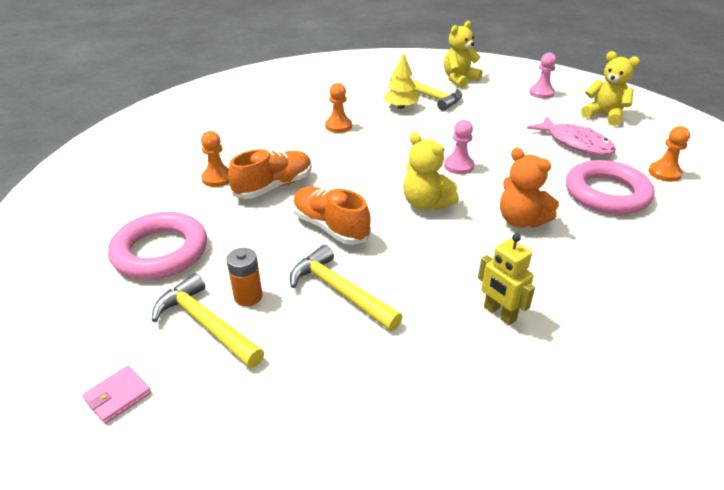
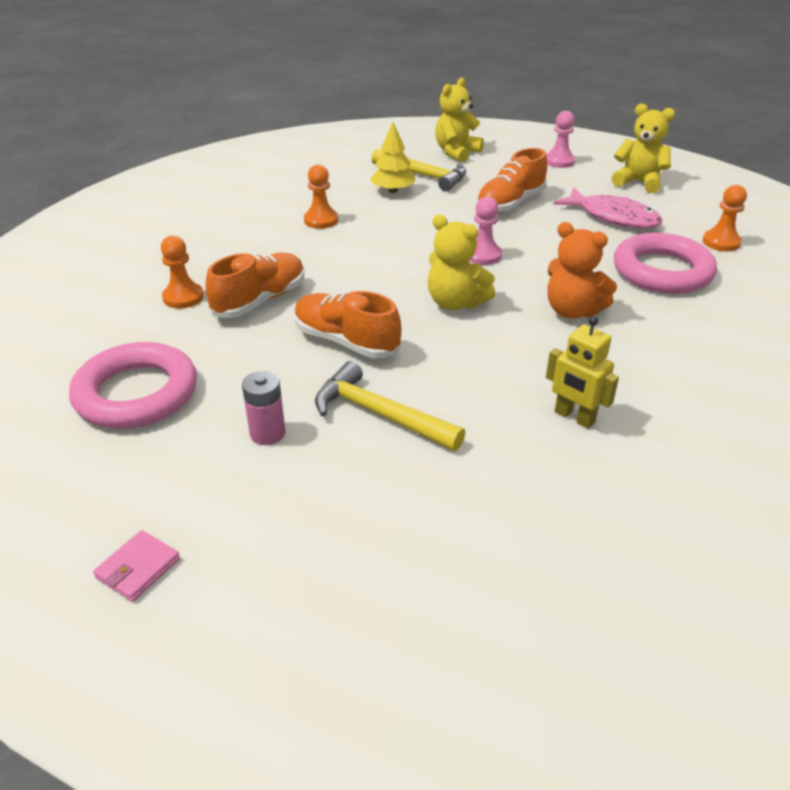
camera: 10 degrees left, 0 degrees up
(206, 324) = (224, 471): yellow hammer -> none
(248, 296) = (267, 433): orange battery -> pink battery
(492, 125) = (510, 203): none -> orange shoe

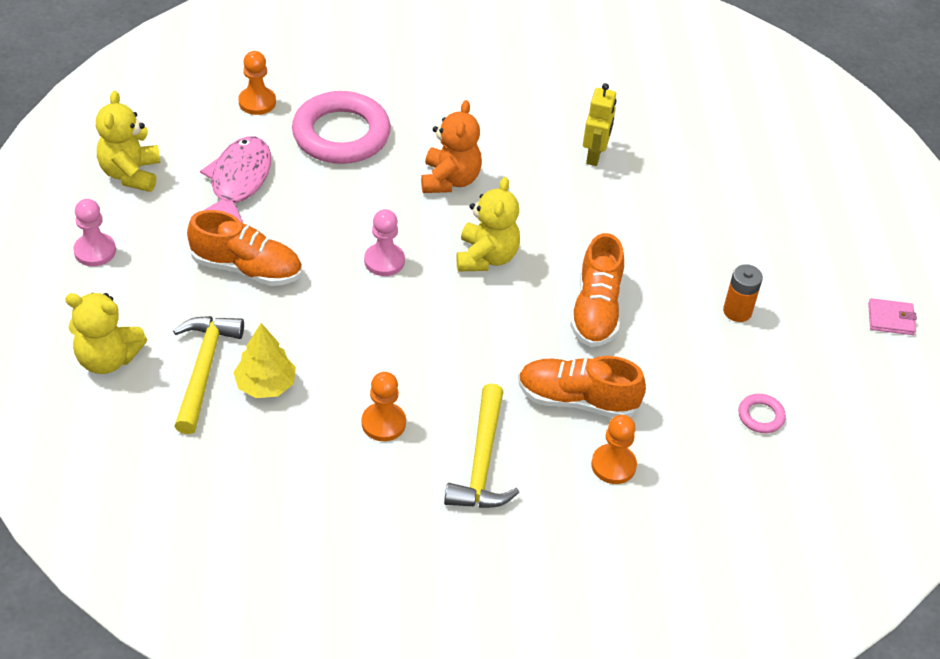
camera: 120 degrees left, 10 degrees up
(136, 393) = (760, 416): pink ring -> pink ring, size x0.42
(267, 433) = (737, 311): pink battery -> orange battery
(379, 414) = (669, 257): yellow hammer -> yellow hammer (482, 462)

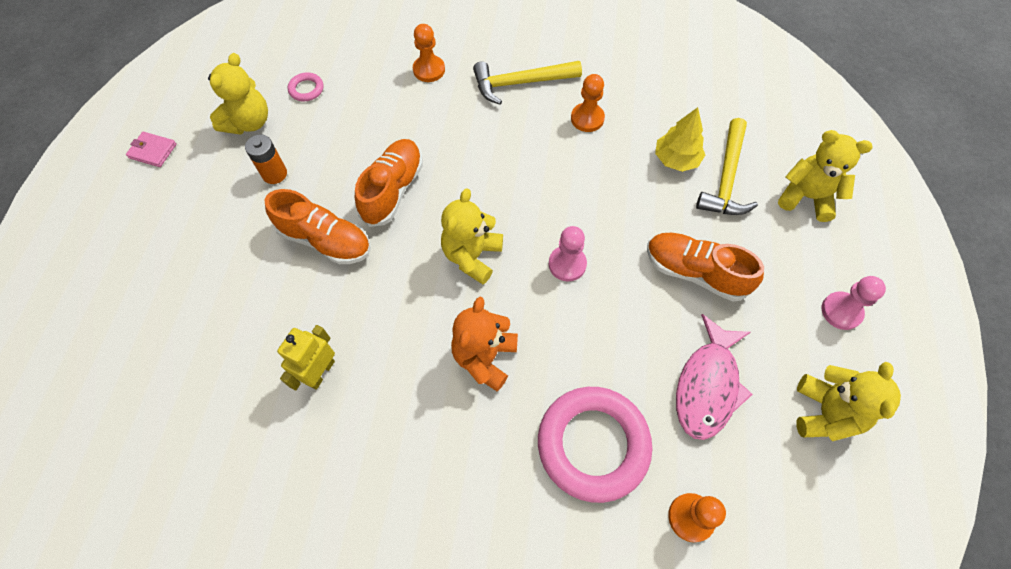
camera: 165 degrees left, 15 degrees up
(482, 462) = (520, 83): yellow hammer -> yellow hammer turned 120 degrees counterclockwise
(577, 400) = (437, 117): orange shoe -> orange shoe (325, 240)
(805, 365) = (249, 122): none -> yellow teddy bear

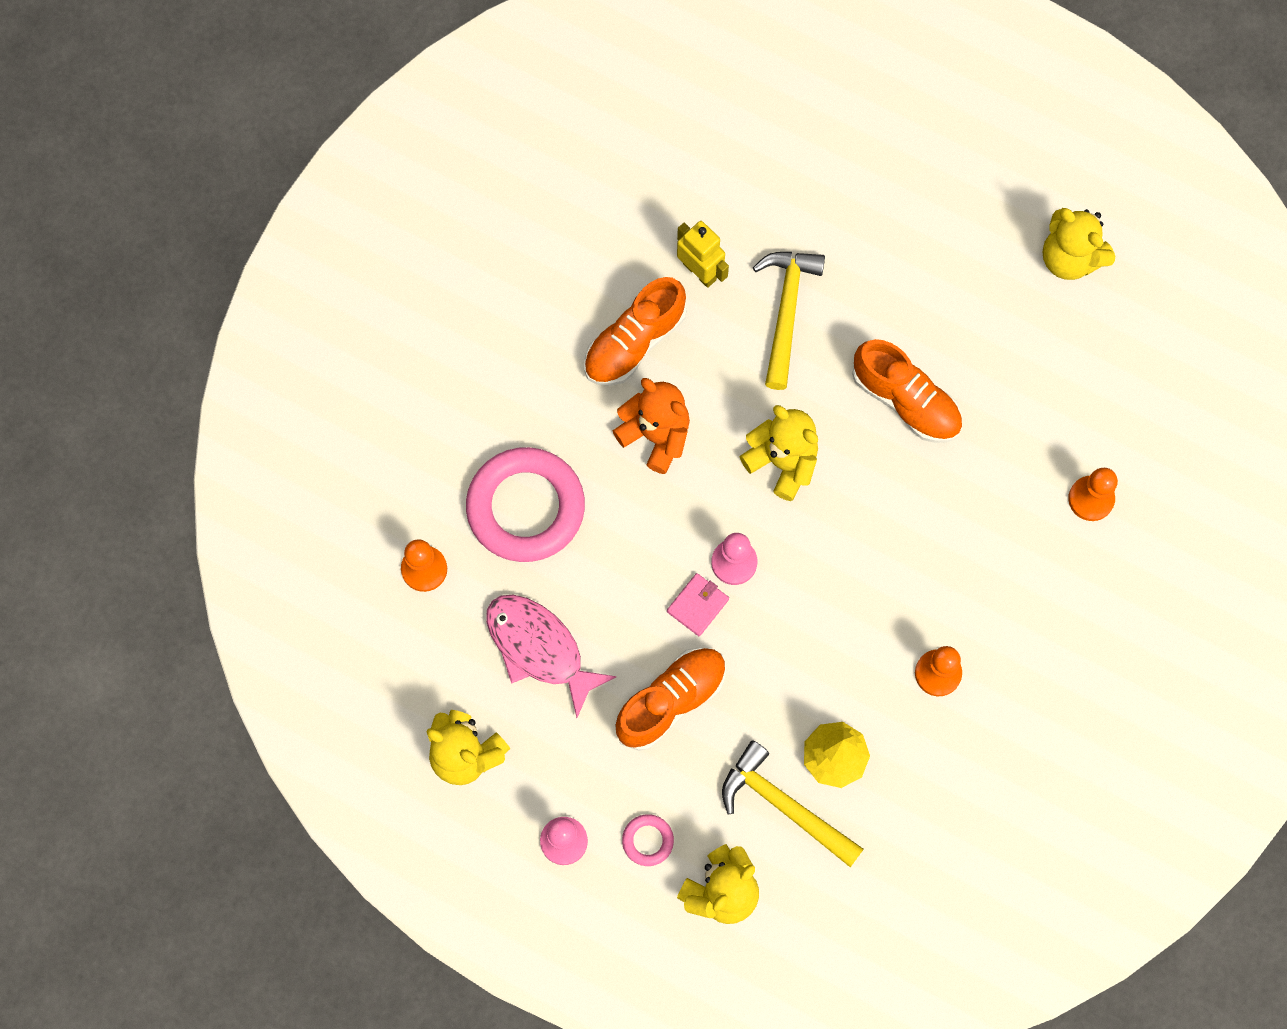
camera: 110 degrees right, 10 degrees up
(153, 151) = (1059, 144): pink wallet -> pink wallet (698, 605)
(274, 174) = (976, 273): orange battery -> none
(306, 89) = (1105, 337): pink ring -> pink ring (647, 840)
(325, 240) = (860, 310): orange shoe -> orange shoe (634, 342)
(520, 83) = (1027, 610): yellow hammer -> yellow hammer (786, 311)

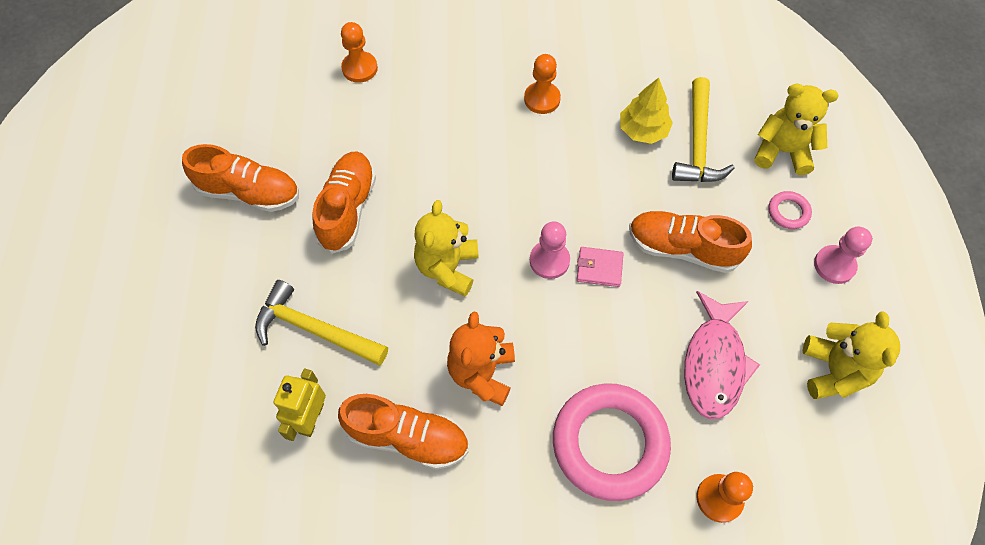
camera: 120 degrees left, 10 degrees down
(786, 311) = (314, 329): yellow hammer -> yellow hammer turned 45 degrees clockwise
(980, 316) = (249, 192): none -> orange shoe
(1070, 258) = (170, 156): yellow teddy bear -> none

